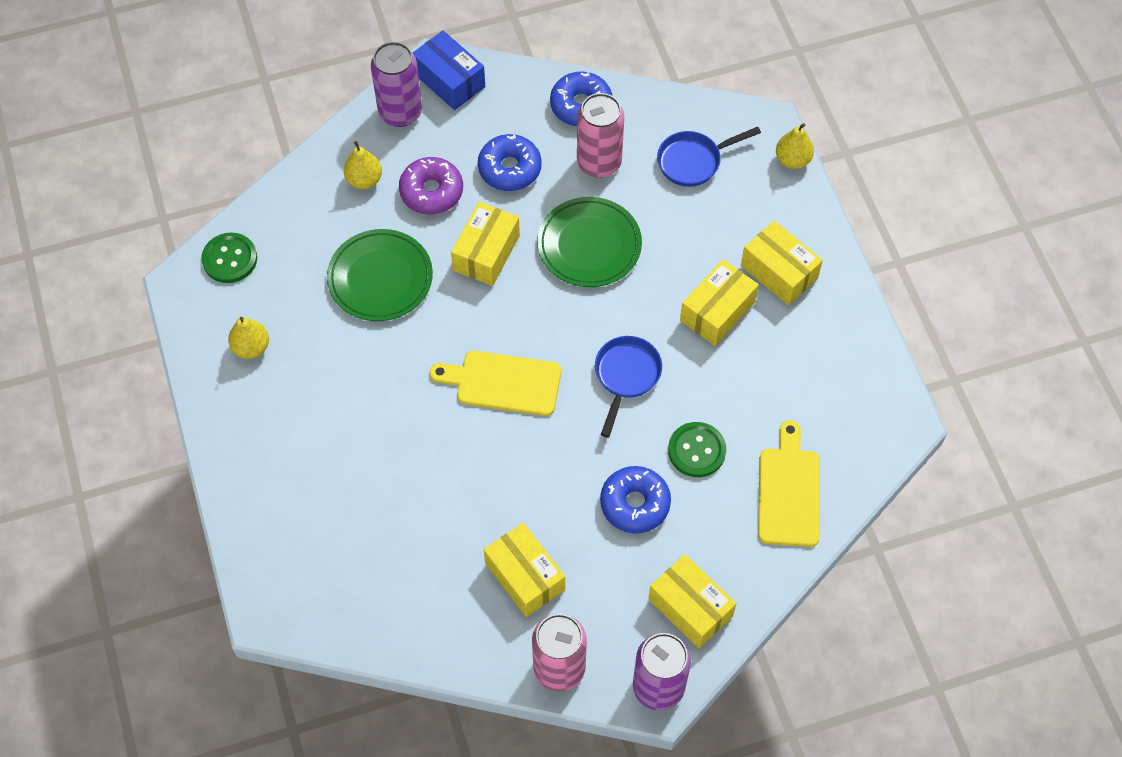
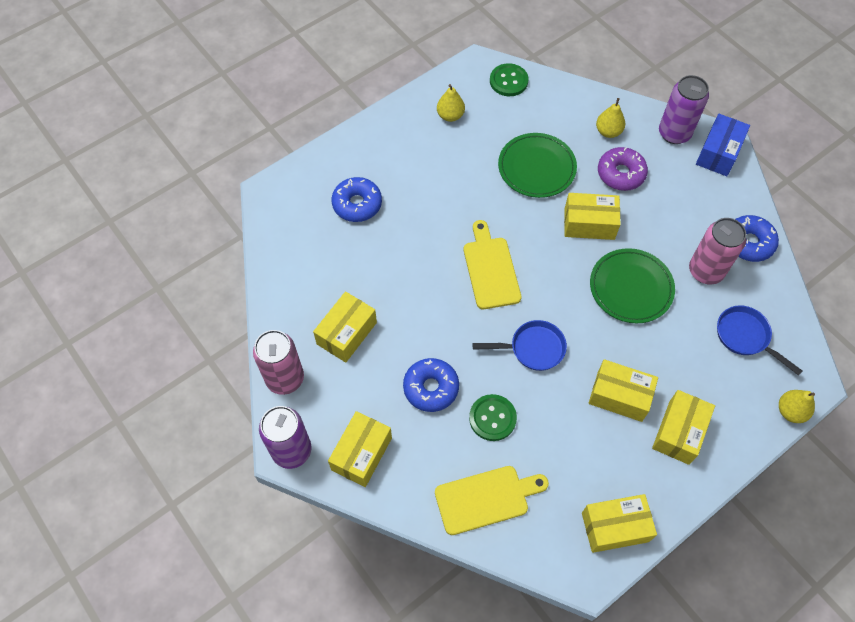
camera: 70 degrees right, 0 degrees up
(509, 168) = (667, 215): blue donut -> blue donut (357, 204)
(861, 376) = (615, 527): none -> yellow box

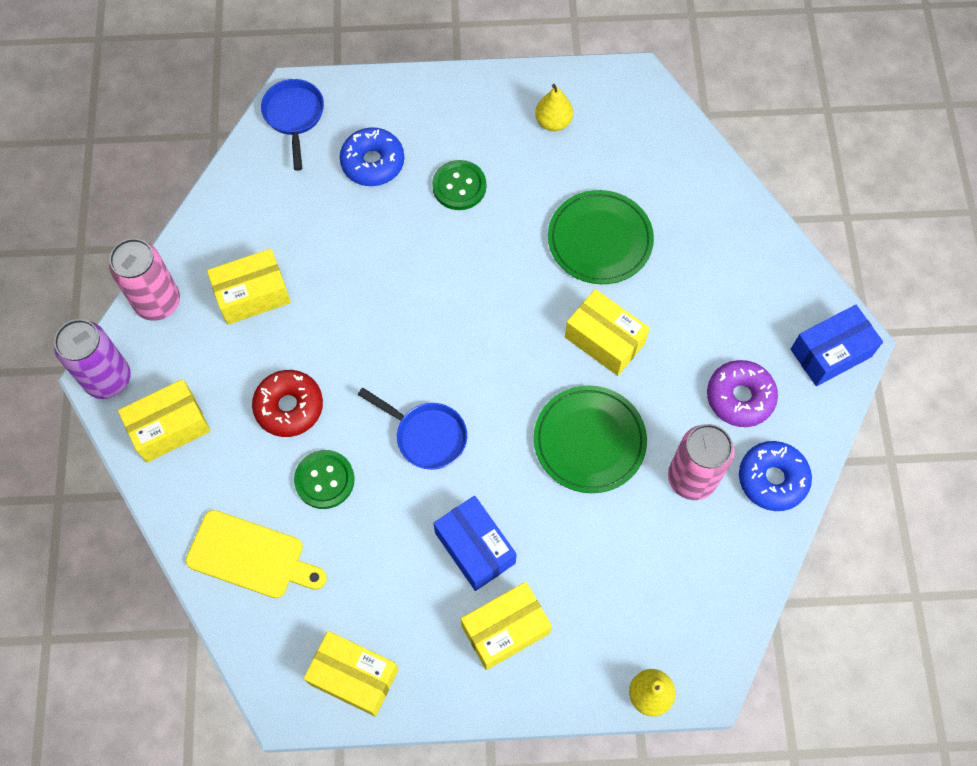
camera: 35 degrees right, 5 degrees up
(431, 388) = (289, 407): blue donut -> red donut
(490, 269) = (453, 321): yellow cutting board -> none
(508, 81) = (653, 120): green button -> green button (459, 186)
(608, 132) = (719, 248): yellow pear -> none
(619, 396) = (475, 548): yellow box -> blue box
(620, 174) = (691, 306): purple donut -> purple donut (740, 397)
(674, 133) = (797, 297): purple can -> none
(745, 337) = (672, 580): blue pan -> blue pan (294, 116)

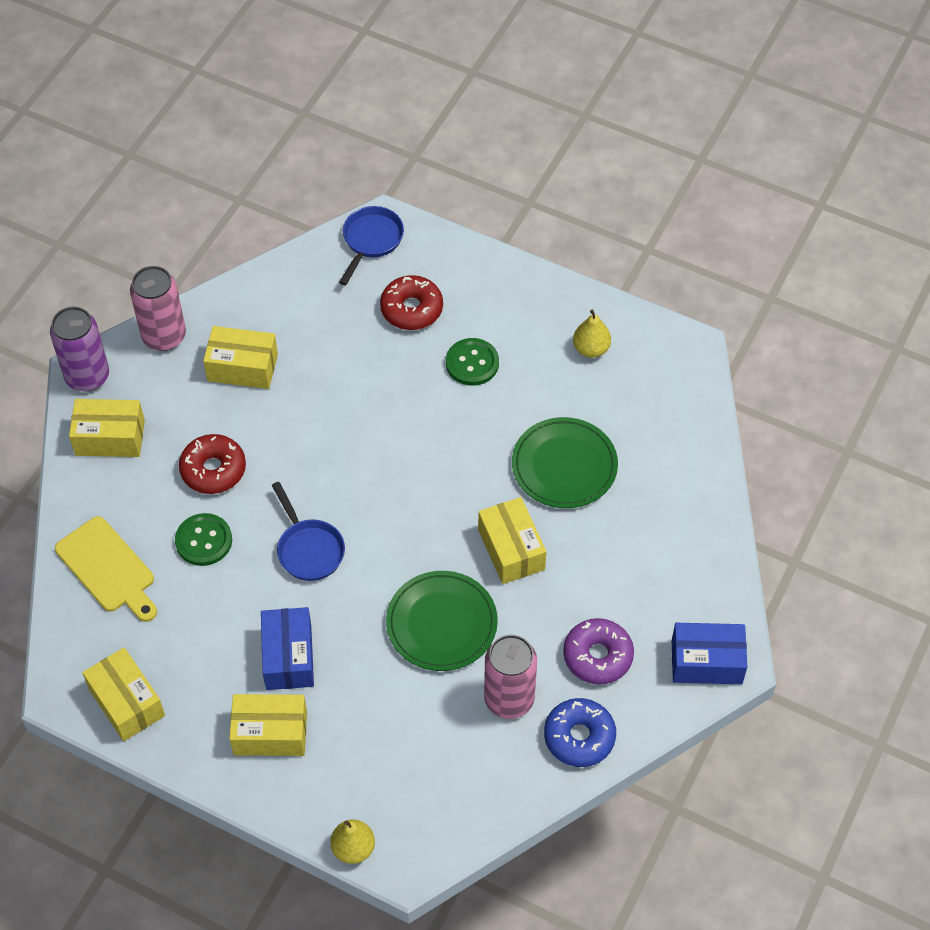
camera: 30 degrees right, 10 degrees down
(373, 163) = (411, 309): blue donut -> red donut

